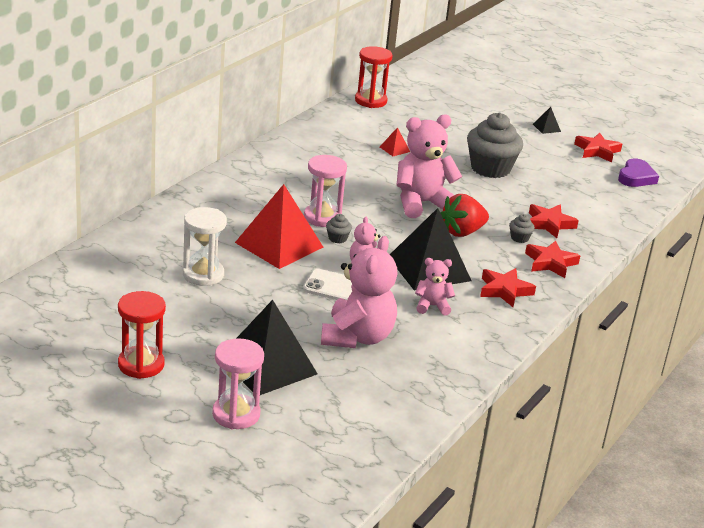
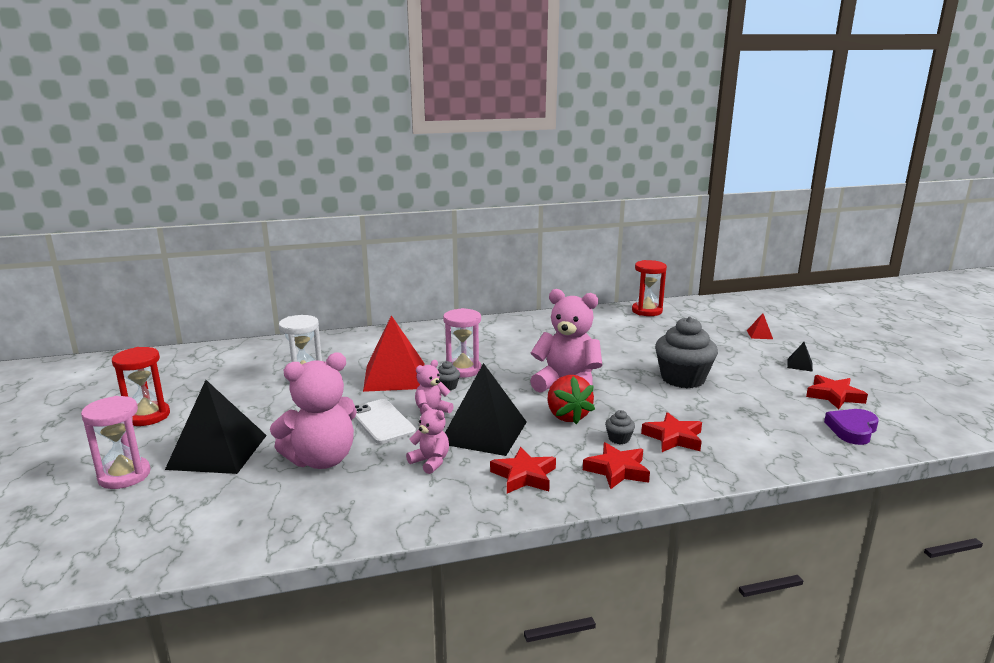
camera: 45 degrees right, 10 degrees down
(394, 149) = (611, 344): red pyramid -> red pyramid (759, 334)
(462, 232) = (567, 416): red strawberry -> red strawberry turned 120 degrees counterclockwise
(636, 177) = (852, 430): purple heart -> purple heart turned 150 degrees clockwise

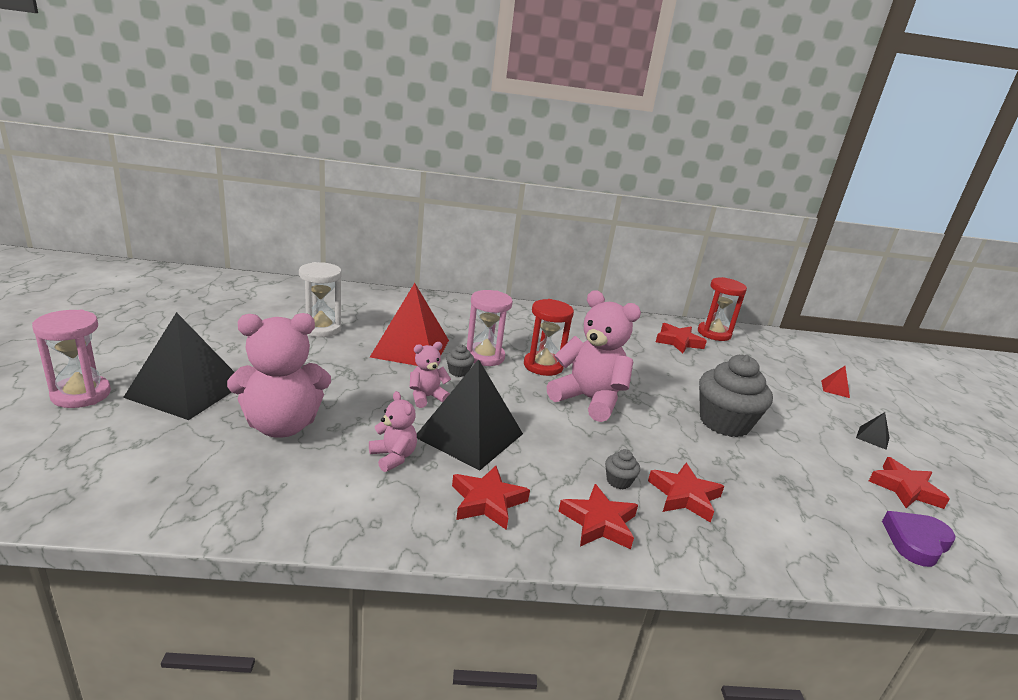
camera: 10 degrees right, 5 degrees up
(147, 416) = (147, 335): red hourglass -> red hourglass (543, 366)
(382, 422) = (369, 396): white phone -> none
(567, 416) = (571, 437): red strawberry -> none
(620, 324) = (678, 342): none -> red star

